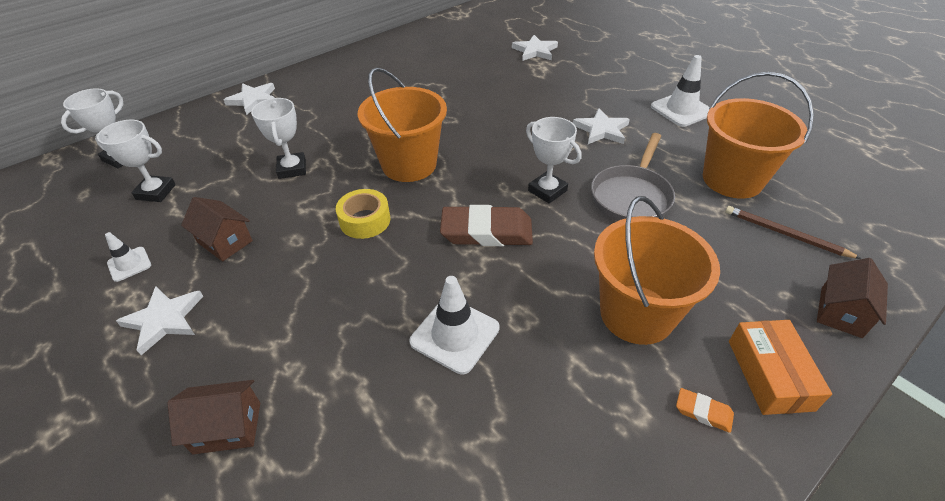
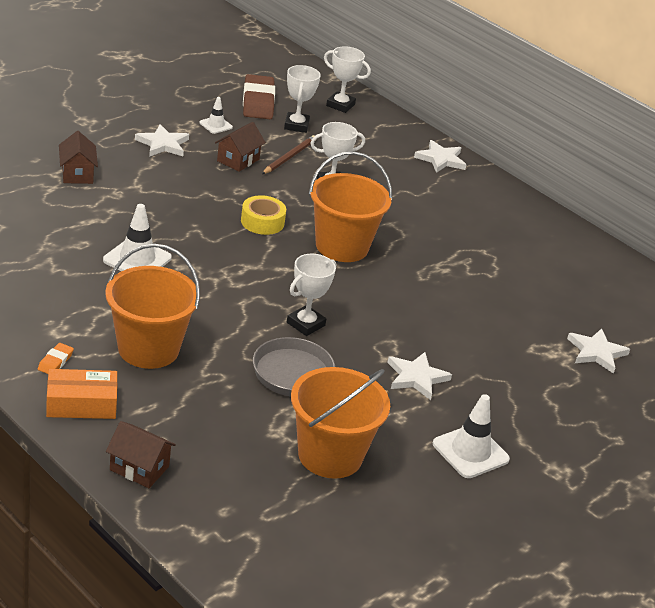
camera: 80 degrees right, 10 degrees down
(486, 232) = (247, 283): brown eraser -> brown eraser (258, 102)
(785, 234) = (241, 467): brown pencil -> brown pencil (289, 157)

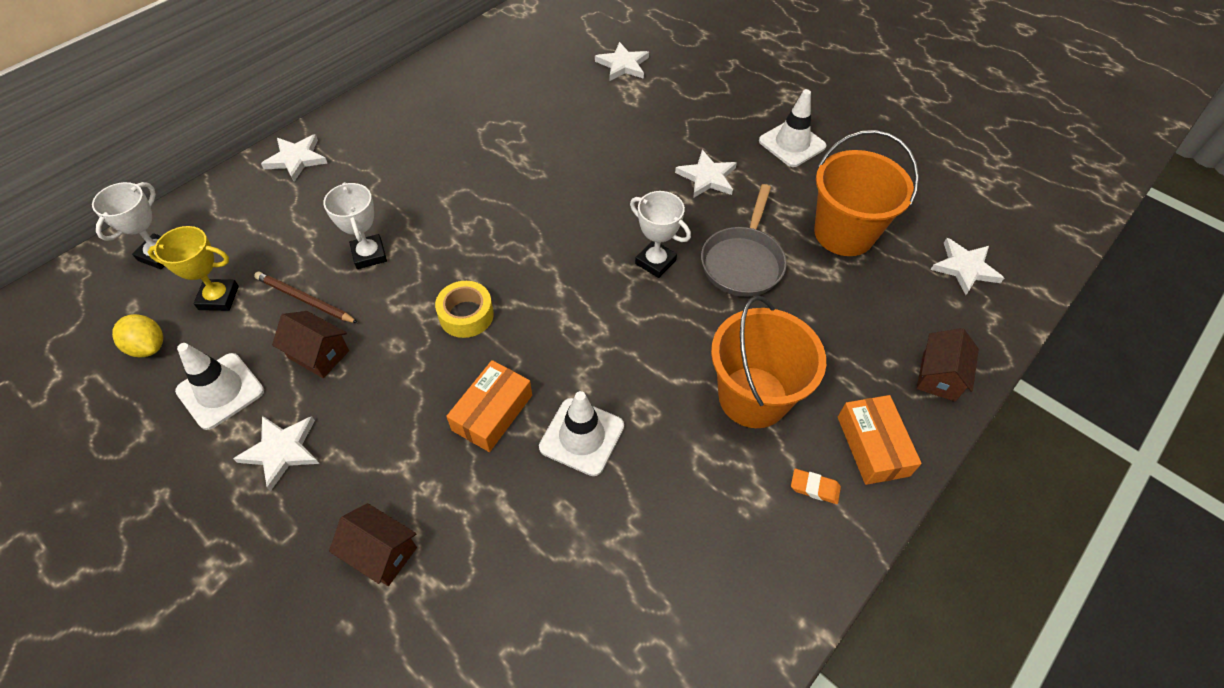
camera: 90 degrees left, 20 degrees up
(77, 174) = (381, 553): brown house -> brown house turned 45 degrees clockwise
(169, 224) = (492, 412): none -> orange box
(215, 125) = (220, 391): white traffic cone -> white traffic cone, size x1.75
(258, 102) = (148, 347): brown eraser -> yellow lemon
(270, 535) = (965, 268): none -> white star
(296, 125) = (218, 298): white trophy -> yellow trophy
(342, 246) = (501, 239): orange bucket -> none

